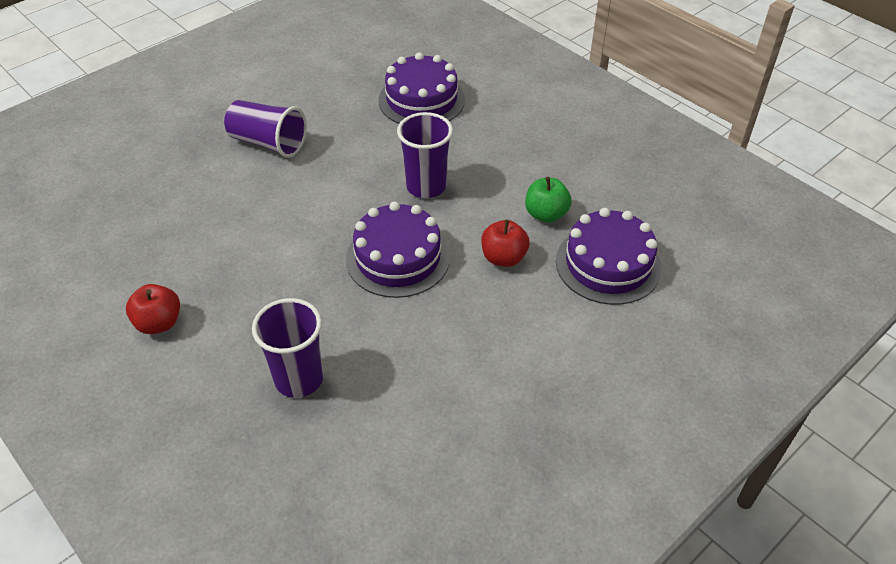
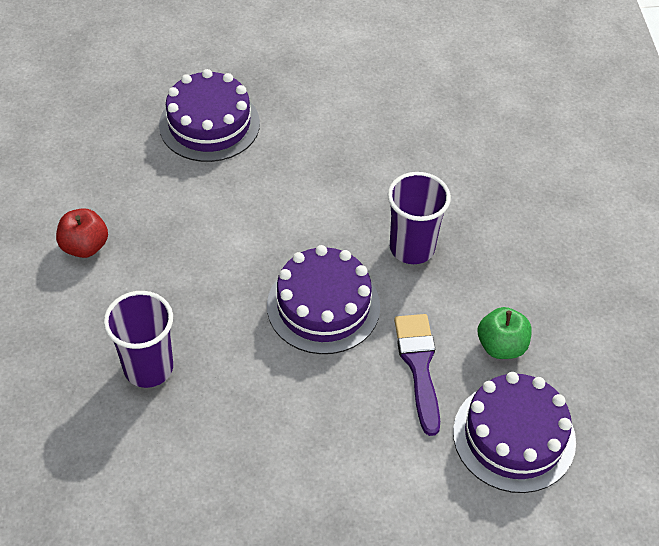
camera: 35 degrees right, 5 degrees up
(268, 143) = (307, 120): purple cup -> none
(421, 100) = (489, 150): purple cake -> purple cake (209, 124)
(503, 258) = (419, 366): red apple -> purple brush

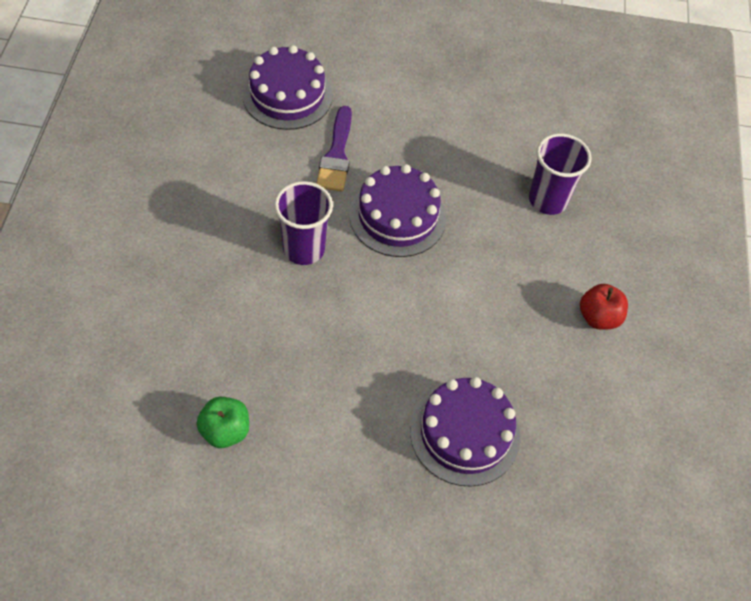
camera: 170 degrees left, 5 degrees up
(501, 346) = (266, 154): green apple -> green apple (225, 431)

